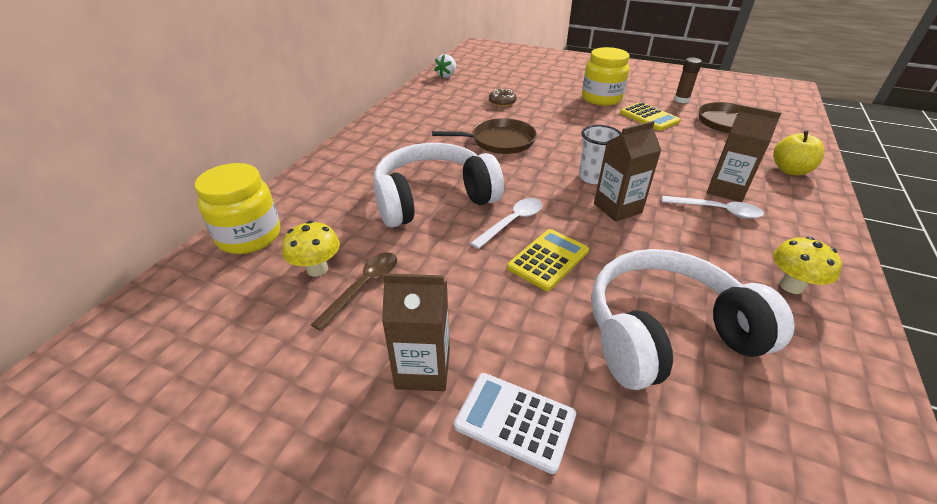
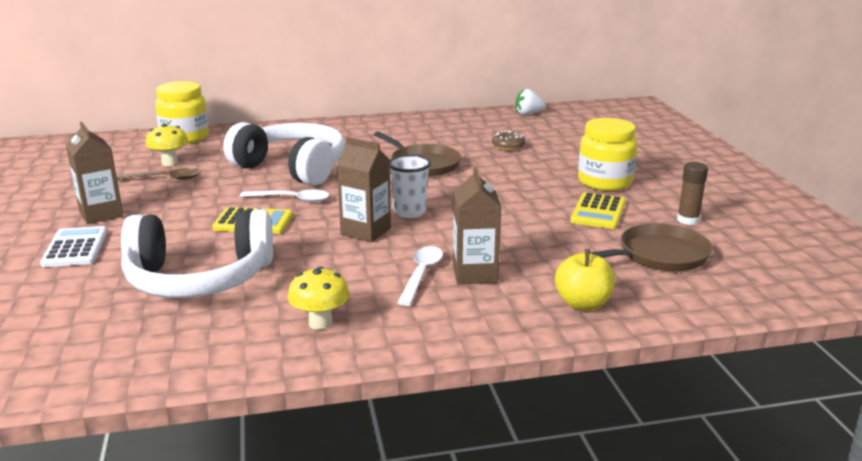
camera: 55 degrees right, 15 degrees down
(666, 333) = (199, 278): white headphones -> white headphones turned 135 degrees clockwise
(717, 211) = (421, 274): white spoon -> white spoon turned 150 degrees counterclockwise

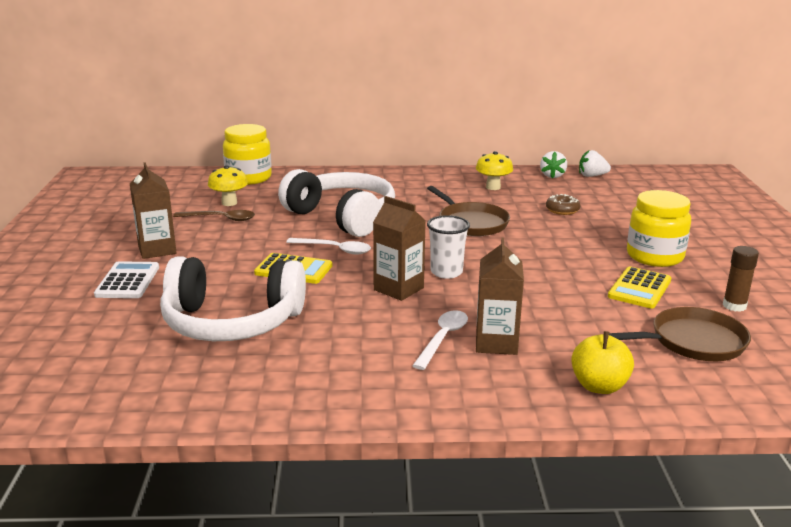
camera: 10 degrees right, 0 degrees up
(320, 323) = (334, 378): yellow mushroom -> yellow mushroom (493, 187)
(491, 116) = (552, 176): none -> white strawberry

